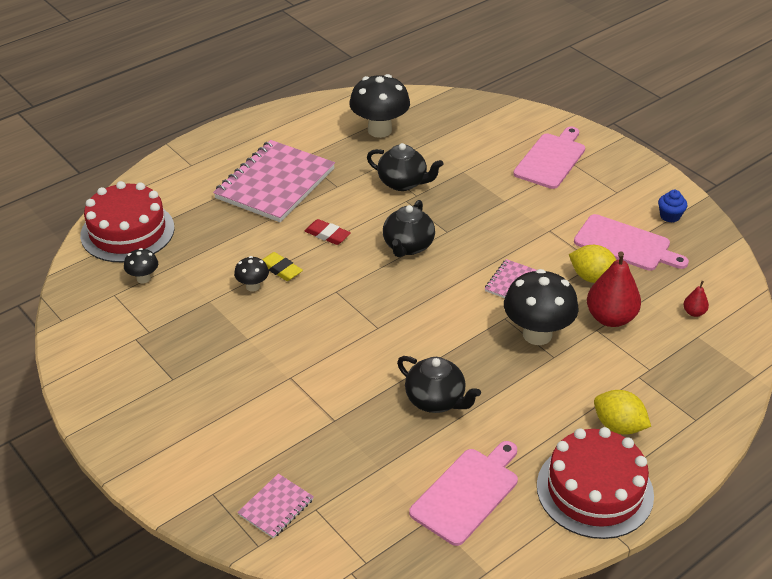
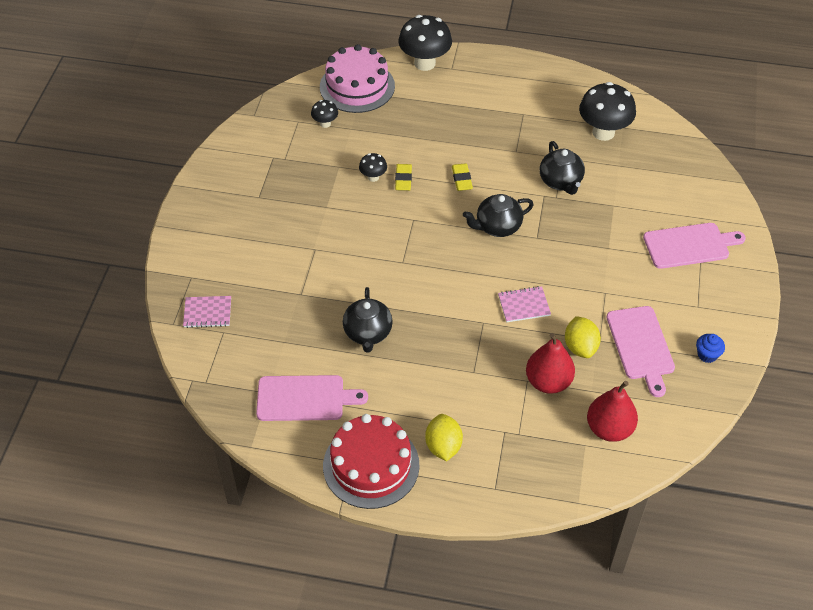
camera: 50 degrees right, 10 degrees up
(127, 231) = (357, 86): red cake -> pink cake
(275, 184) = (481, 120): pink notebook -> none
(327, 235) = (462, 179): red eraser -> yellow eraser
(537, 334) = (486, 350): black mushroom -> black mushroom (424, 63)
(694, 312) = (609, 429): red pear -> red pear, size x2.15

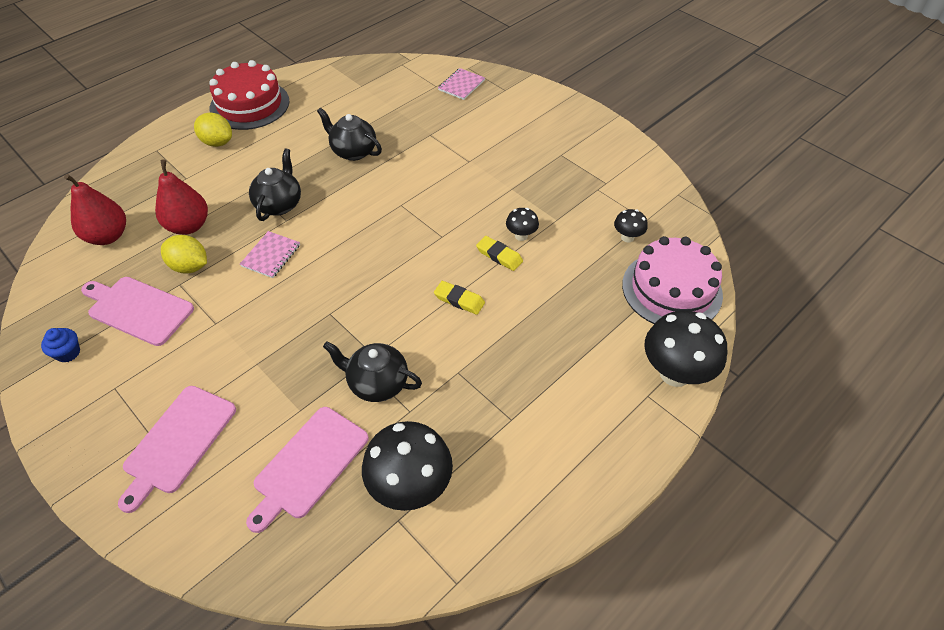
camera: 125 degrees right, 0 degrees up
(305, 398) = (336, 99): pink cutting board -> pink cutting board (308, 465)
(497, 227) = (373, 291): black teapot -> black teapot (279, 204)

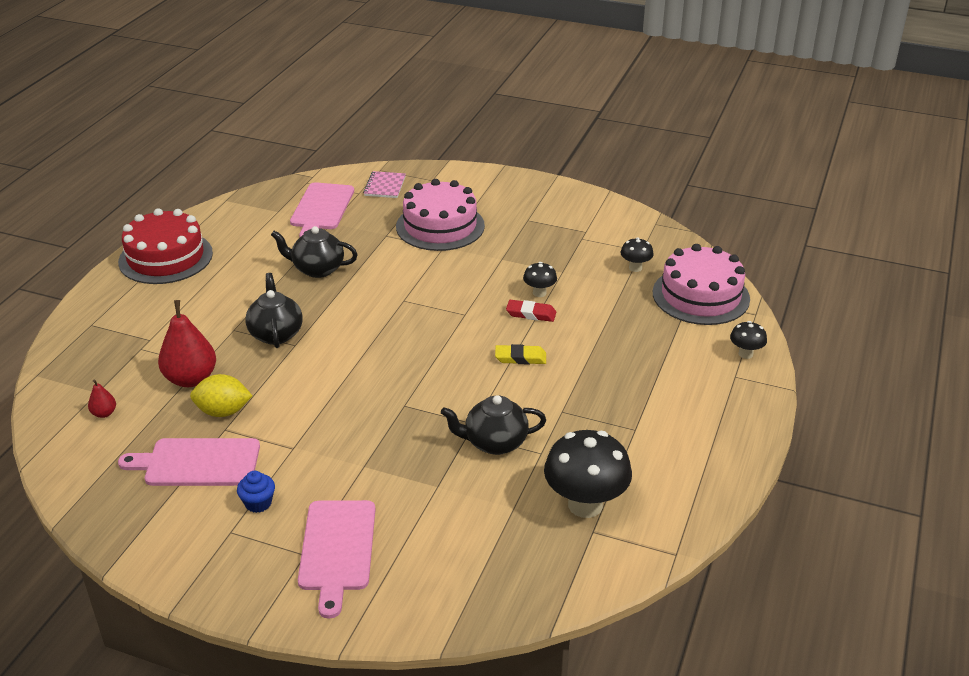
camera: 25 degrees left, 15 degrees down
(68, 353) = (151, 521): blue cupcake -> blue cupcake (258, 503)
(108, 236) = (104, 413): red pear -> red pear, size x0.46
(217, 142) = (158, 299): yellow lemon -> none
(271, 256) = (304, 378): pink notebook -> none
(308, 465) = (480, 522): pink cutting board -> pink cutting board (321, 209)
(481, 138) = (440, 226): none -> pink cake
(499, 256) = (531, 314): yellow eraser -> red eraser
(675, 373) = (745, 354): black mushroom -> black mushroom, size x0.49

